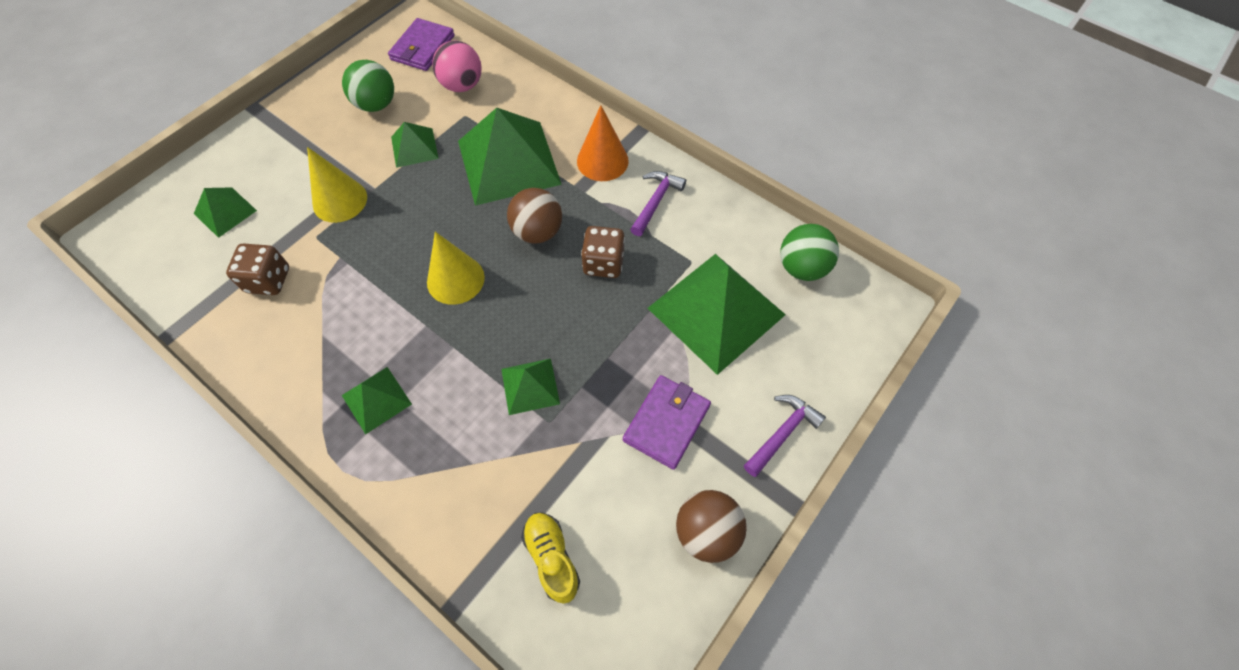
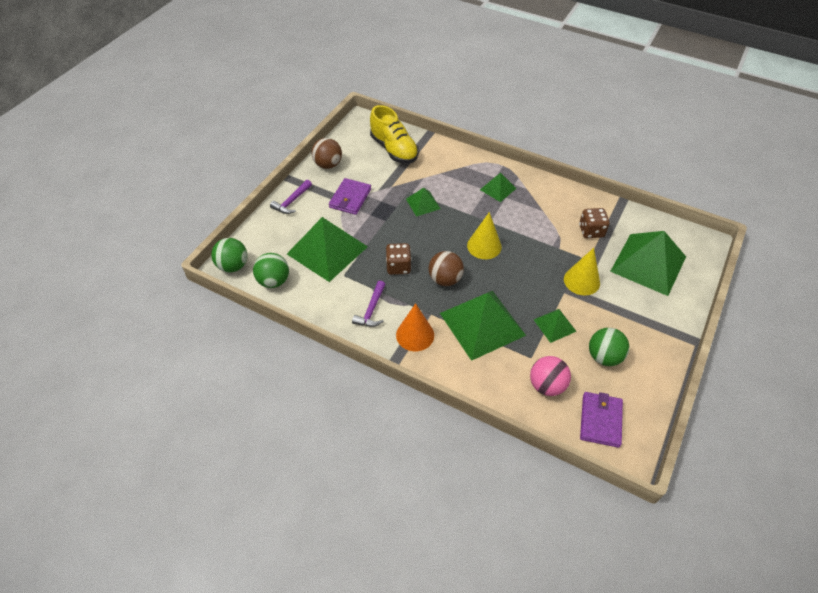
camera: 170 degrees right, 10 degrees down
(225, 212) = (648, 264): green pyramid -> green pyramid, size x2.04
(552, 558) = (394, 149): yellow shoe -> yellow shoe, size x1.70
(872, 304) = (233, 266): none -> green ball

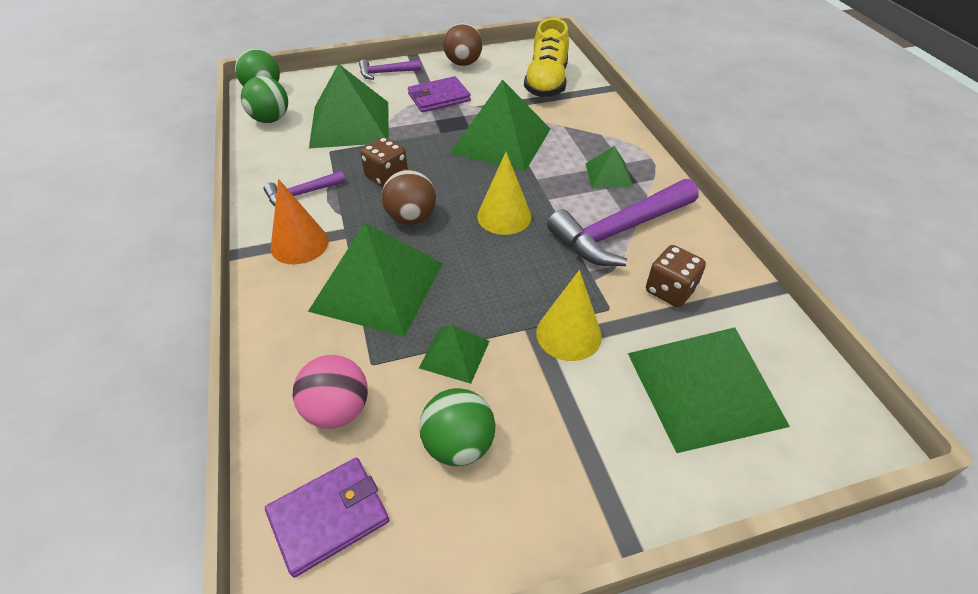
camera: 45 degrees right, 5 degrees down
(423, 203) = (501, 140): green pyramid -> green pyramid, size x2.04
(539, 216) = (619, 231): none -> purple hammer

